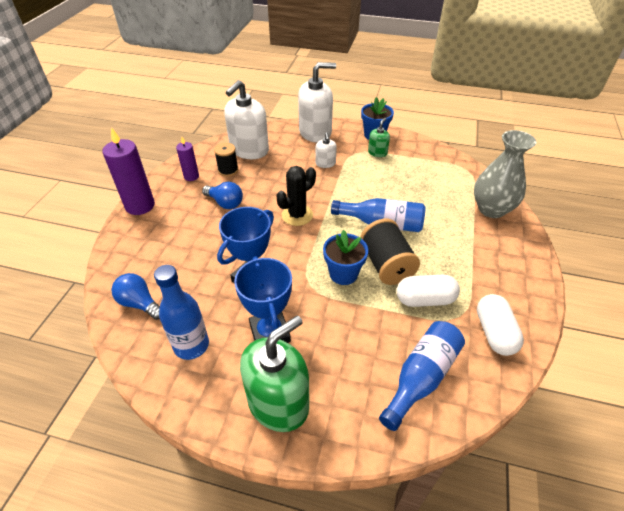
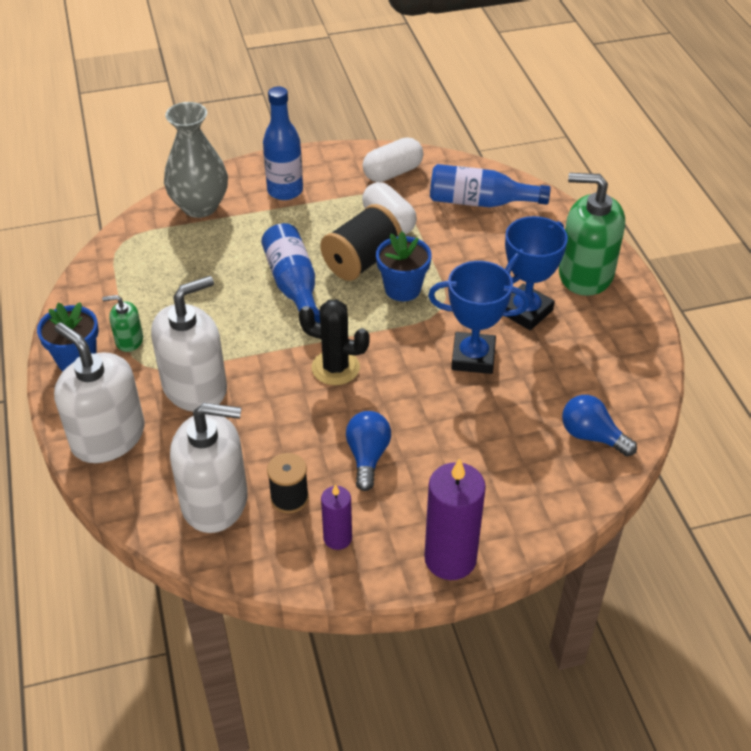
camera: 120 degrees left, 0 degrees up
(140, 303) = (591, 436): blue light bulb -> blue light bulb turned 120 degrees clockwise
(191, 345) = (593, 361): blue bottle -> blue bottle (285, 191)
(325, 163) = (195, 387): white soap dispenser -> white soap dispenser, size x2.10

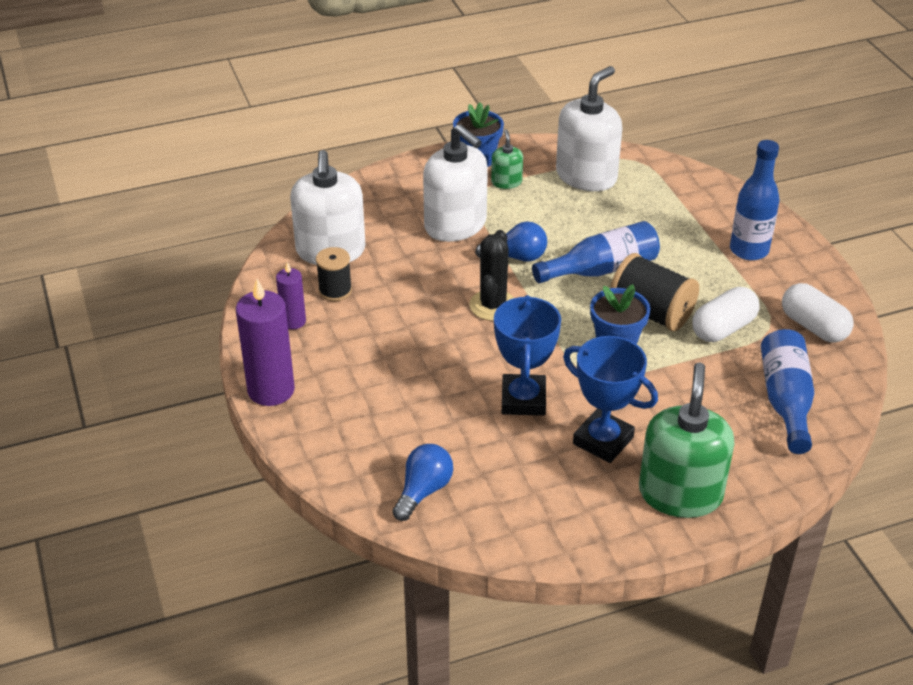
camera: 85 degrees right, 5 degrees down
(108, 437) = (394, 187): white soap dispenser -> white soap dispenser (586, 176)
(200, 206) = (702, 198): grey vase -> none
(367, 456) = (384, 333): blue light bulb -> blue light bulb (516, 257)

